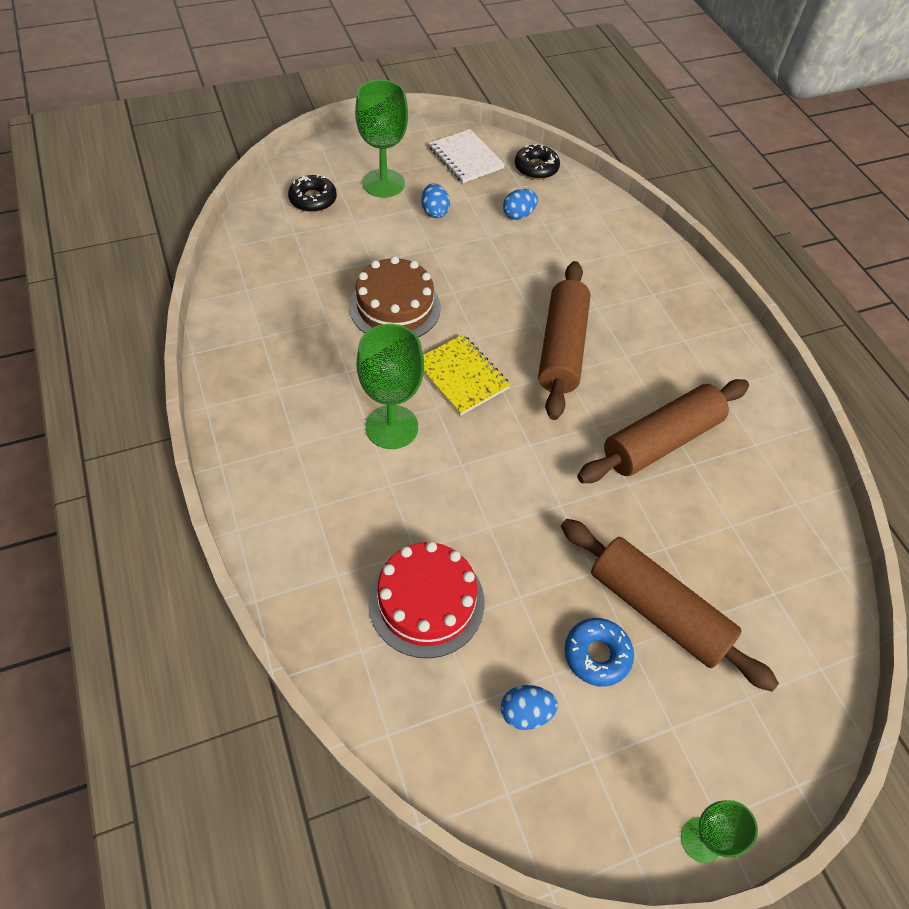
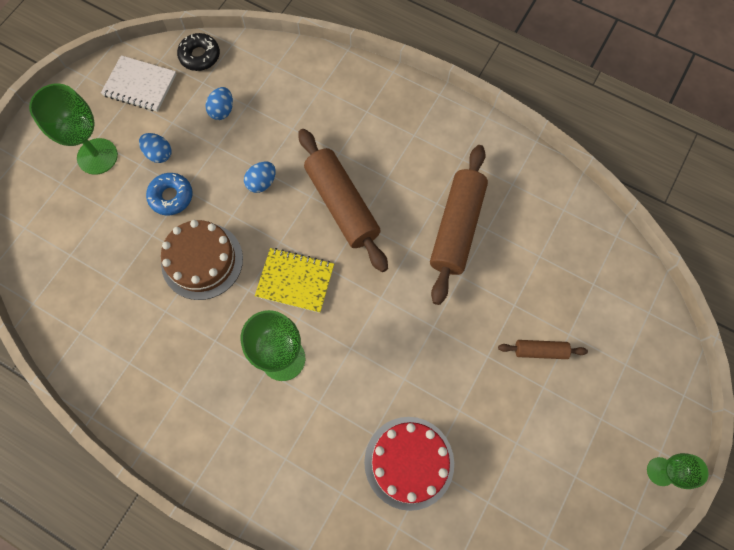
camera: 35 degrees left, 15 degrees up
(313, 199) = (56, 213): black donut -> none
(525, 712) = (520, 481): blue egg -> blue egg (262, 183)
(597, 655) = (530, 410): blue donut -> blue donut (171, 197)
(657, 609) = (540, 351): brown rolling pin -> brown rolling pin, size x0.48

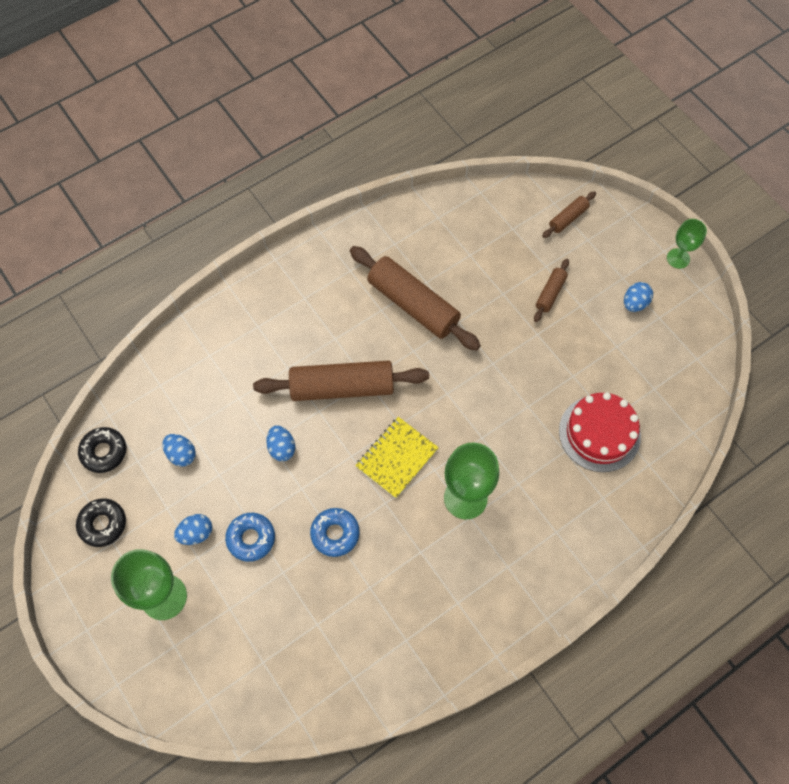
camera: 65 degrees left, 5 degrees down
(140, 85) = (103, 524): white notebook -> black donut
(202, 261) = (335, 534): brown cake -> blue donut
(577, 443) = (634, 303): none -> blue egg
(639, 334) = (568, 218): none -> brown rolling pin

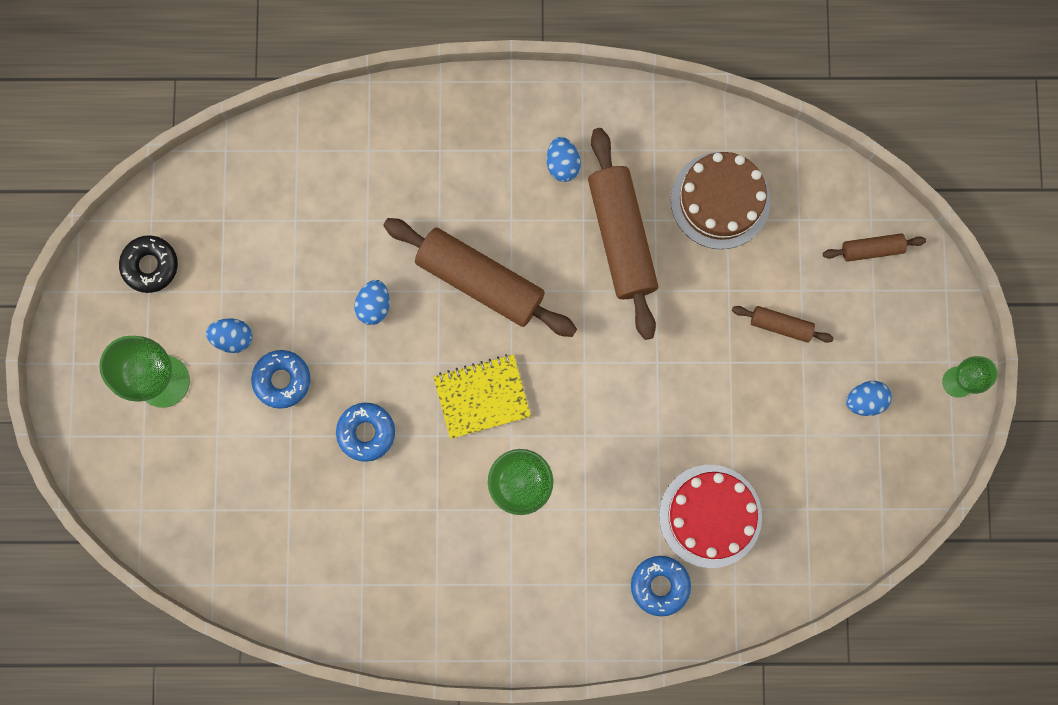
camera: 35 degrees right, 15 degrees up
(104, 452) = (197, 188): black donut -> none
(181, 454) = (271, 243): blue egg -> blue egg (562, 164)
(457, 247) = (720, 200): none -> brown cake
(550, 293) = (780, 325): brown rolling pin -> brown rolling pin turned 45 degrees clockwise
(603, 499) = (660, 585): none -> blue donut

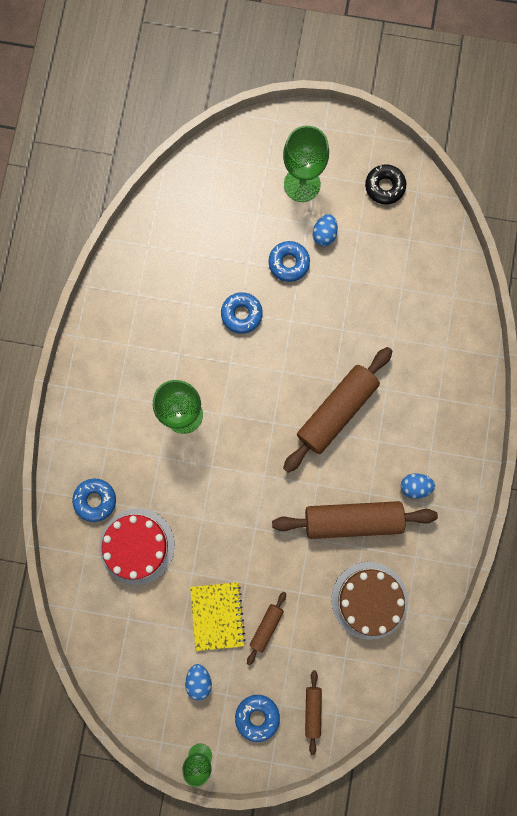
camera: 100 degrees right, 0 degrees up
(374, 306) = (331, 334): blue egg -> none
(482, 397) = (252, 398): yellow notebook -> yellow notebook (217, 615)
(894, 318) = (257, 716): none -> blue donut

